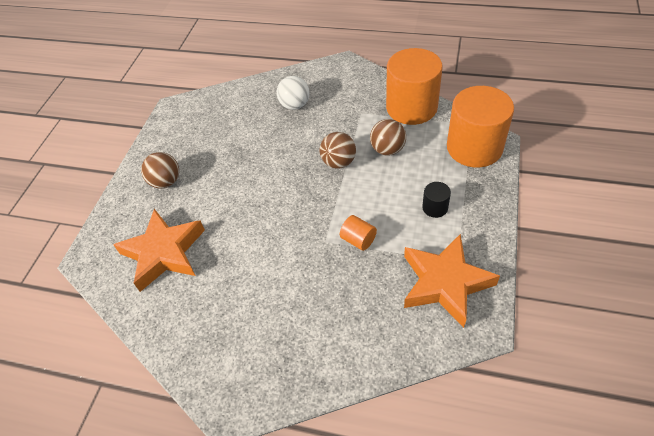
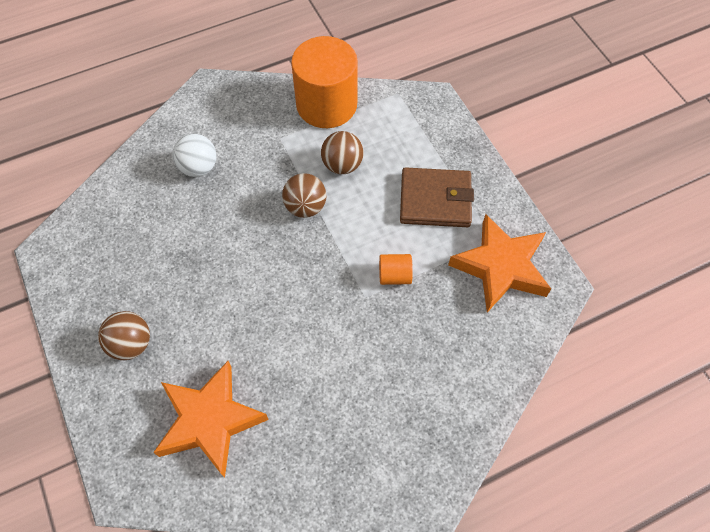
camera: 45 degrees left, 10 degrees up
(435, 207) = (435, 200): black cylinder -> brown wallet
(474, 147) = (420, 117): orange cylinder -> none

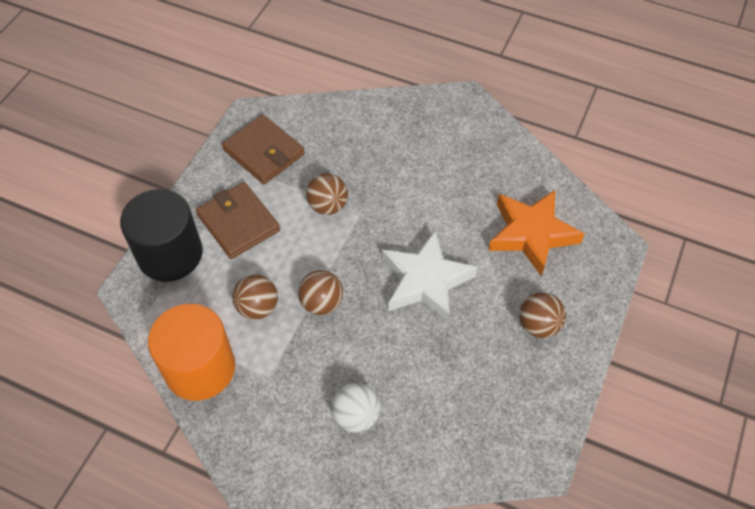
camera: 130 degrees left, 5 degrees down
(252, 293) = (425, 281): none -> white star
(394, 275) = (328, 206): orange cylinder -> brown ball
(444, 139) = (170, 254): none -> black cylinder
(500, 267) = (264, 152): orange star -> brown wallet

